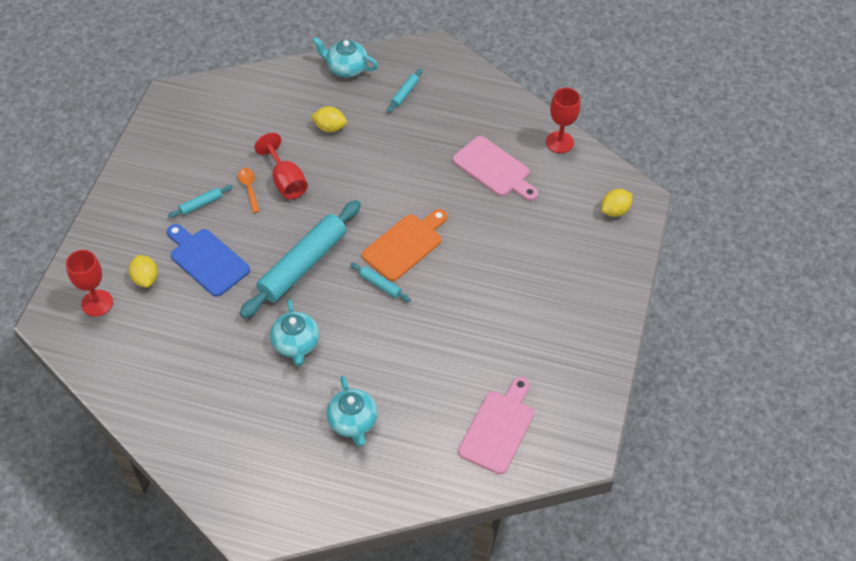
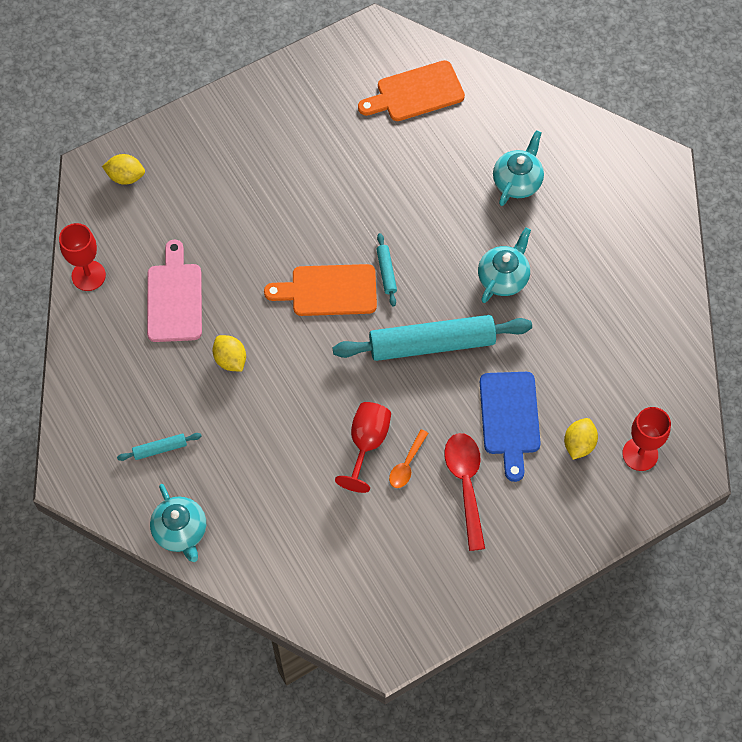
camera: 135 degrees left, 10 degrees up
(201, 204) = (466, 484): turquoise rolling pin -> red spoon
(329, 128) = (269, 470): yellow lemon -> yellow lemon (230, 360)
(498, 428) = (415, 93): pink cutting board -> orange cutting board

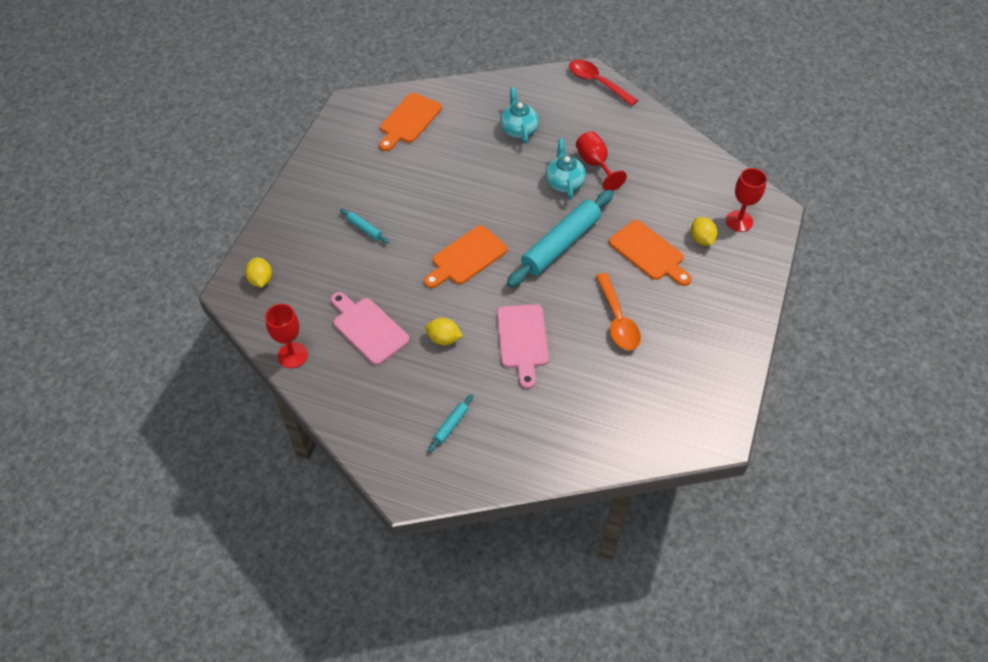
camera: 40 degrees left, 10 degrees down
(126, 177) = (261, 280): yellow lemon -> yellow lemon turned 75 degrees counterclockwise
(181, 531) = (517, 465): turquoise teapot -> none
(299, 416) = (522, 340): none -> pink cutting board
(367, 443) = (581, 325): red goblet -> red goblet (595, 164)
(386, 272) = (492, 224): turquoise rolling pin -> turquoise rolling pin (364, 229)
(406, 464) = (617, 320): orange spoon -> orange spoon, size x1.76
(466, 484) = (663, 306): red spoon -> red spoon (597, 82)
(509, 418) = (649, 253): blue cutting board -> orange cutting board

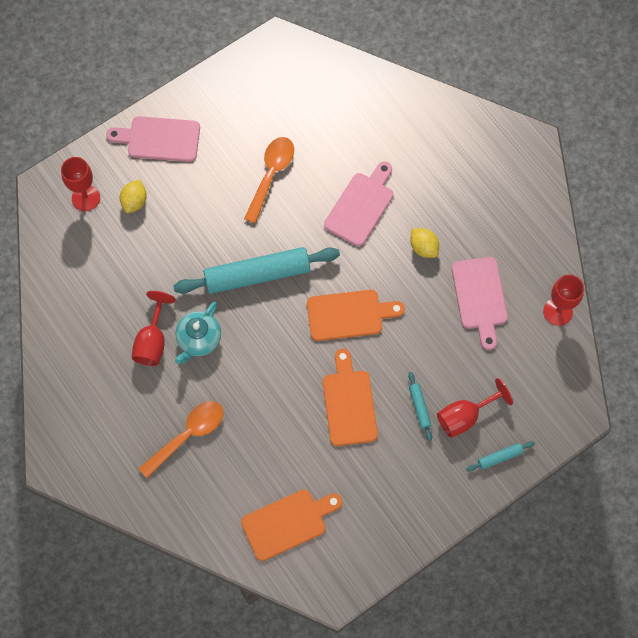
camera: 145 degrees left, 15 degrees up
(261, 280) = (546, 409): yellow lemon -> none
(324, 241) = (465, 416): none -> red goblet
(451, 425) = (467, 171): turquoise rolling pin -> turquoise rolling pin (499, 457)
(518, 129) = (188, 435): turquoise teapot -> orange spoon
(597, 82) = (58, 445): red spoon -> none
(649, 253) = (190, 218): orange cutting board -> orange cutting board (349, 403)
(732, 293) = (159, 139): none -> pink cutting board

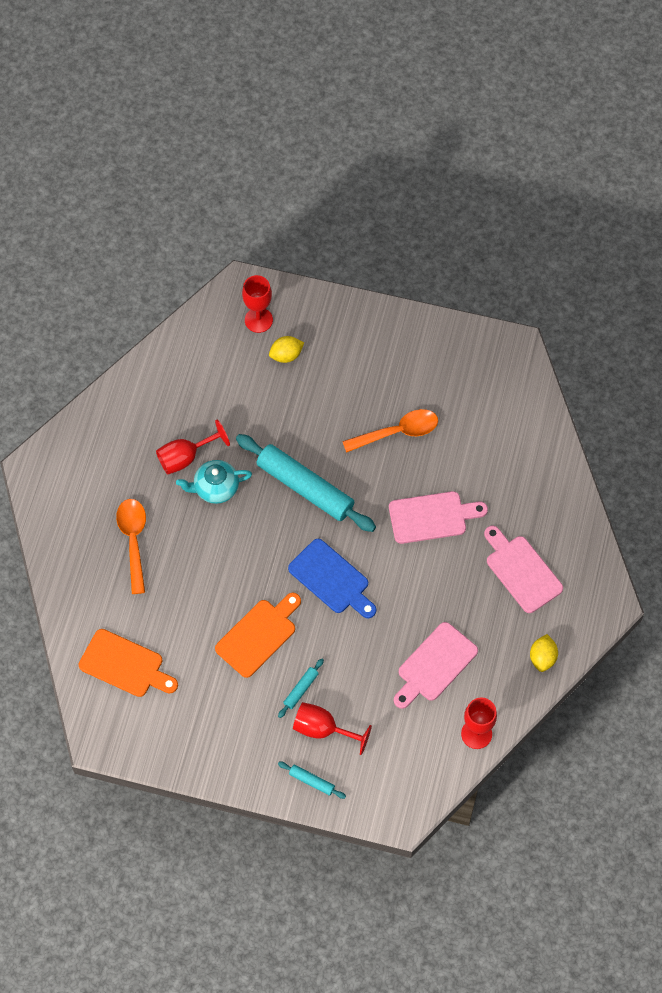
camera: 50 degrees right, 5 degrees down
(159, 139) = (354, 331): pink cutting board -> pink cutting board (521, 571)
(188, 435) = (133, 540): orange spoon -> orange spoon turned 105 degrees counterclockwise
(349, 315) = (331, 579): orange cutting board -> blue cutting board
(423, 248) = (439, 590): yellow lemon -> yellow lemon (542, 658)

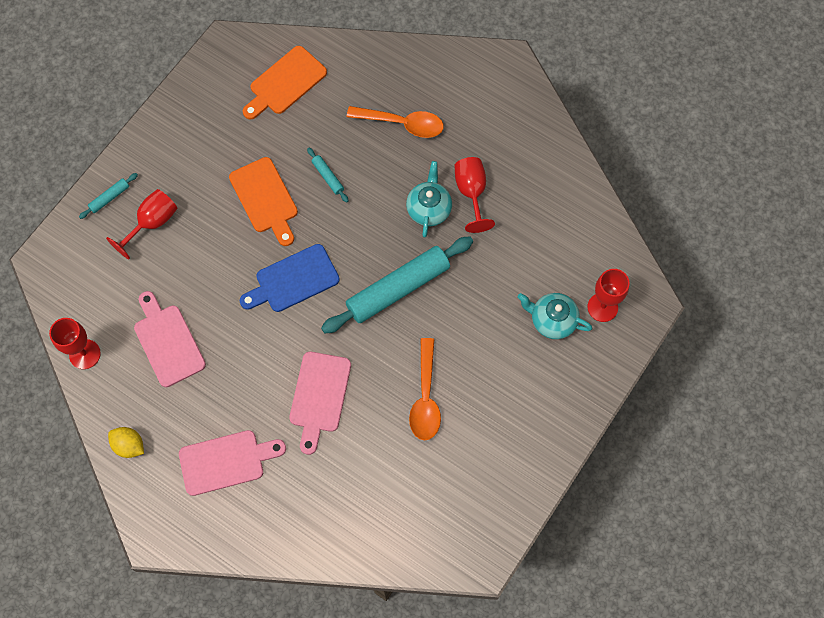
camera: 110 degrees right, 5 degrees up
(286, 355) = (552, 320): yellow lemon -> turquoise teapot
(300, 689) = (197, 217): turquoise rolling pin -> turquoise rolling pin (328, 177)

